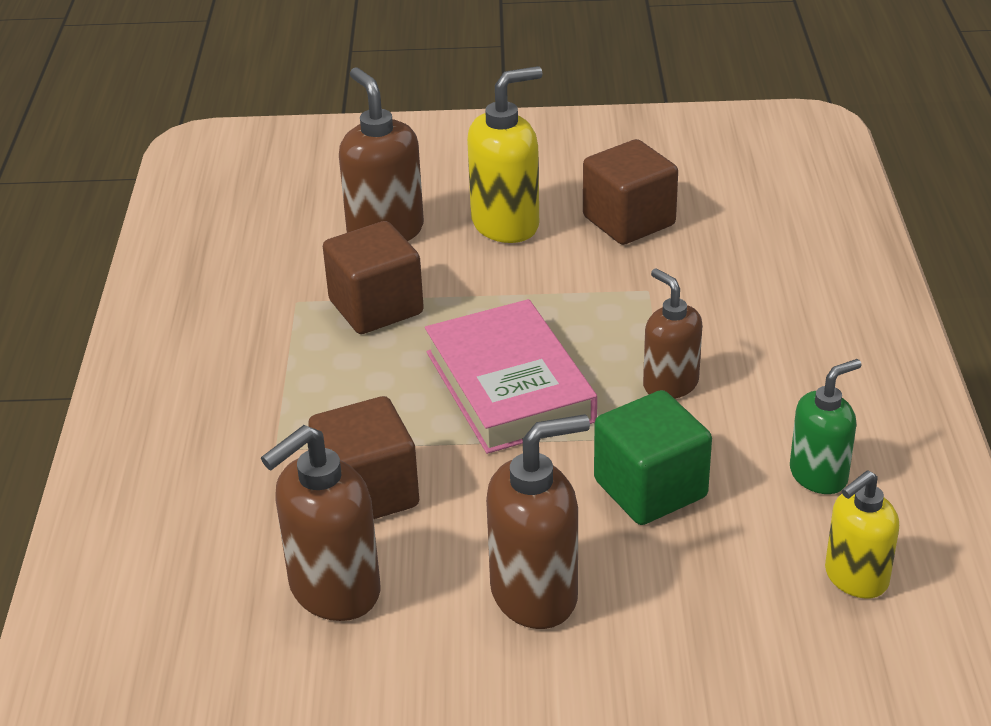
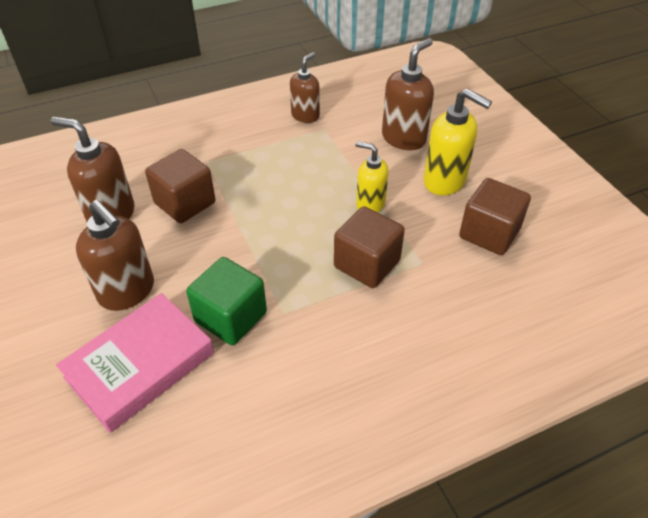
camera: 65 degrees right, 10 degrees up
(376, 307) = (335, 157): brown cube -> brown cube (367, 264)
(509, 386) = (294, 229): pink book -> pink book (140, 365)
(670, 384) = (333, 300): brown soap dispenser -> brown soap dispenser (305, 115)
(819, 475) = (277, 403): green soap dispenser -> none
(855, 578) = (183, 448): yellow soap dispenser -> yellow soap dispenser (370, 204)

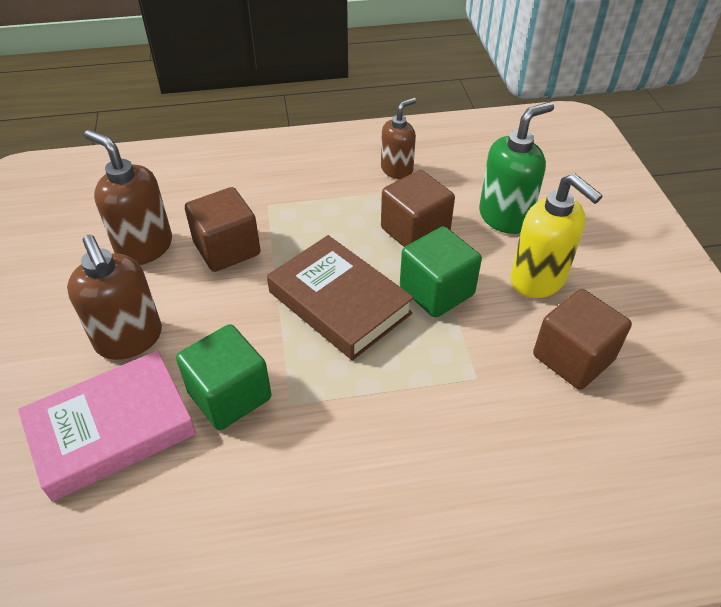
camera: 15 degrees right, 0 degrees up
(295, 228) = (339, 302): none -> brown book
(367, 264) = (408, 364): brown cube -> brown cube (415, 231)
(370, 204) = (436, 291): yellow soap dispenser -> green cube
(404, 138) = (505, 217): brown soap dispenser -> green soap dispenser

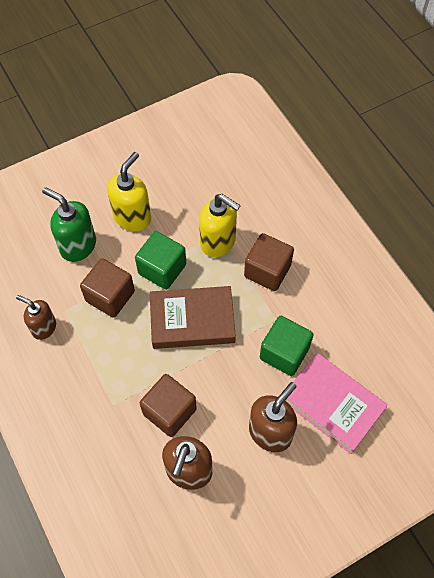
camera: 110 degrees left, 15 degrees up
(339, 302) = (192, 320): brown book -> brown book turned 60 degrees clockwise
(461, 370) = (218, 242): none -> yellow soap dispenser
(573, 358) = (187, 192): brown cube -> brown cube (267, 271)

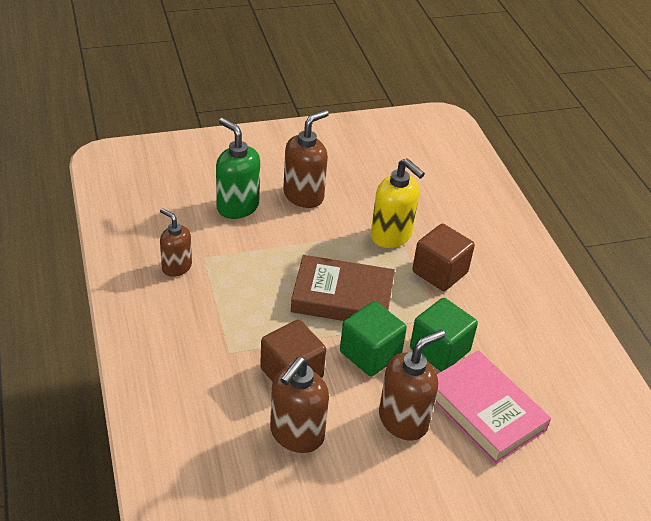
camera: 10 degrees right, 20 degrees down
(110, 296) = (258, 256): brown cube -> none
(132, 217) = (304, 196): yellow soap dispenser -> brown soap dispenser
(162, 269) = (322, 245): green cube -> green cube (370, 354)

